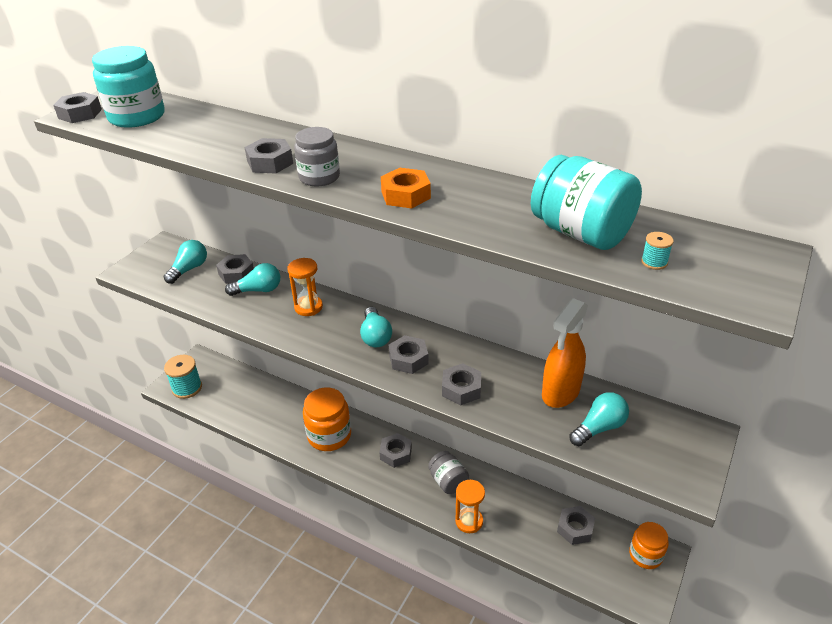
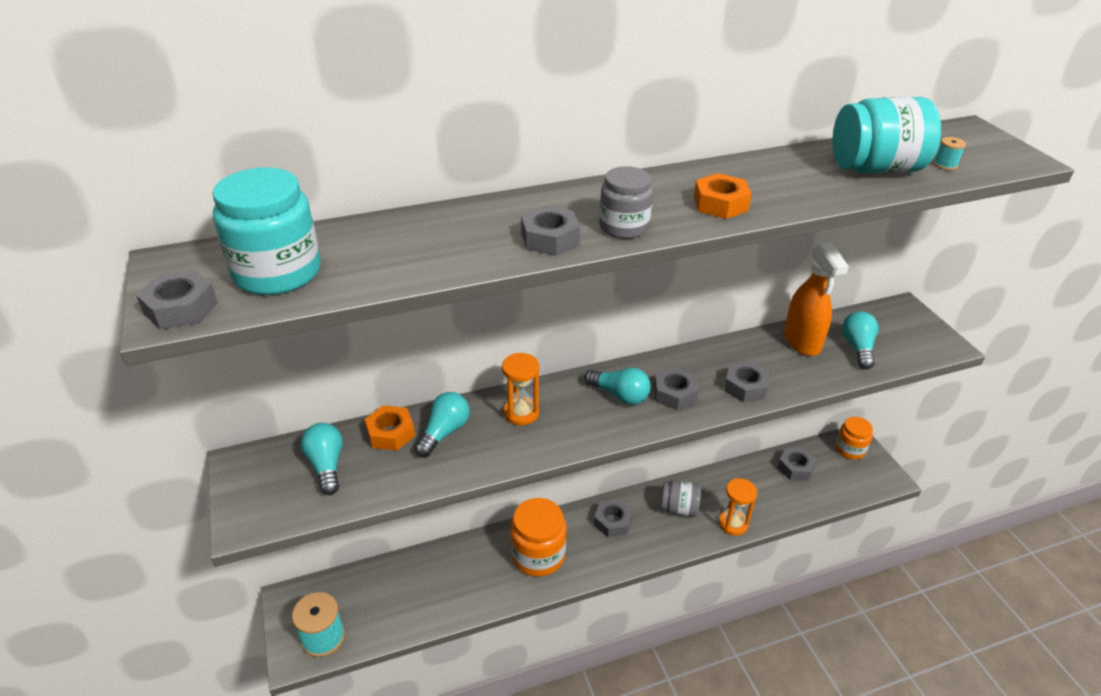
camera: 50 degrees left, 0 degrees up
(236, 273) = (390, 433): grey nut -> orange nut

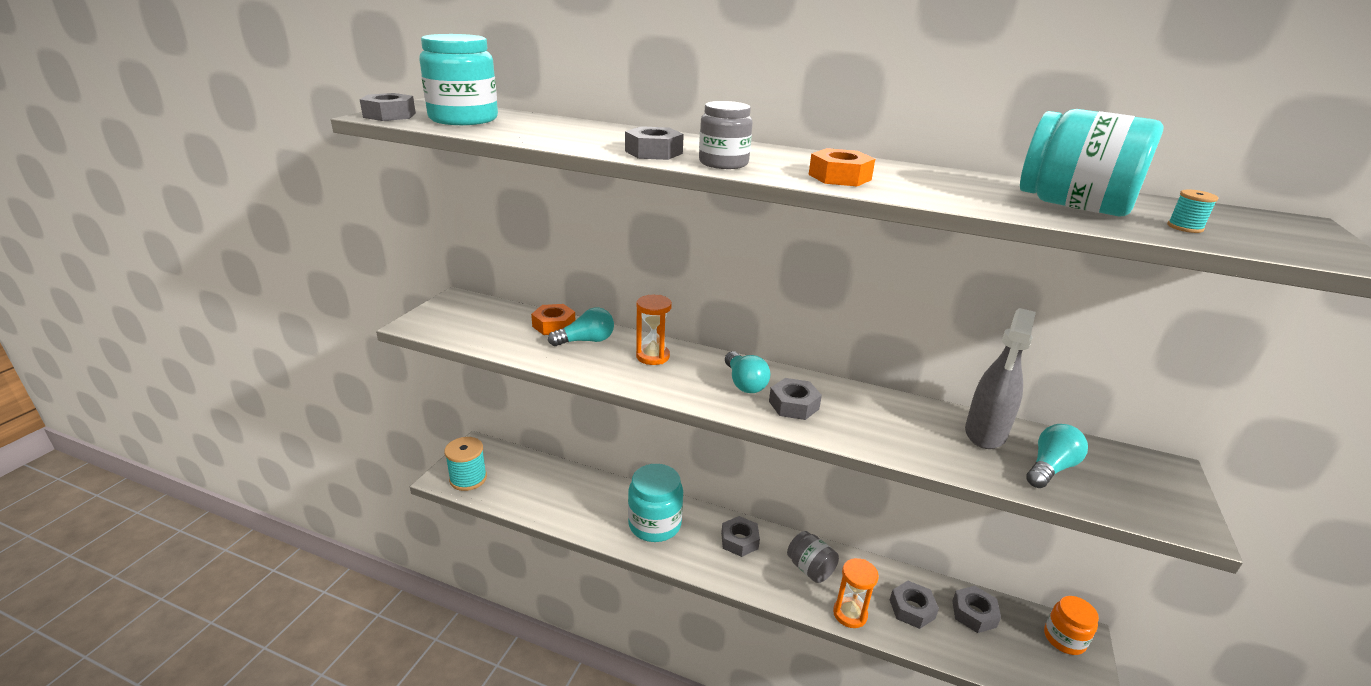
camera: 40 degrees right, 10 degrees down
(326, 465) = (494, 322): turquoise light bulb -> none
(538, 555) = (654, 524): orange jar -> turquoise jar
(745, 387) = (870, 433): grey nut -> grey nut (912, 609)
(802, 342) = (985, 433): orange spray bottle -> grey spray bottle

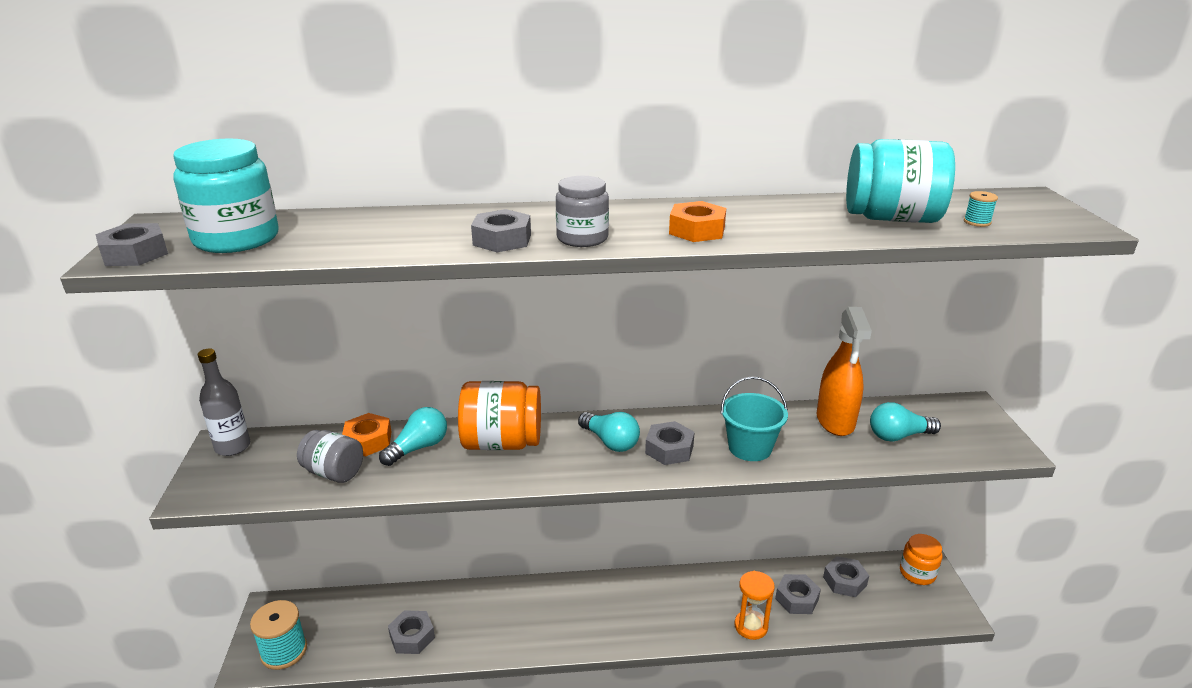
camera: 25 degrees left, 0 degrees up
(461, 302) = (233, 447): none -> grey bottle
(652, 356) = (502, 442): orange hourglass -> orange jar
(654, 524) = (526, 616): turquoise jar -> none
(739, 541) = (617, 598): grey nut -> grey nut (412, 637)
(810, 569) = (695, 599): grey jar -> grey jar (334, 473)
(874, 428) = (750, 448): none -> turquoise bucket
(985, 433) = (835, 421): grey spray bottle -> orange spray bottle
(1050, 468) = (898, 436): turquoise light bulb -> turquoise light bulb turned 120 degrees counterclockwise

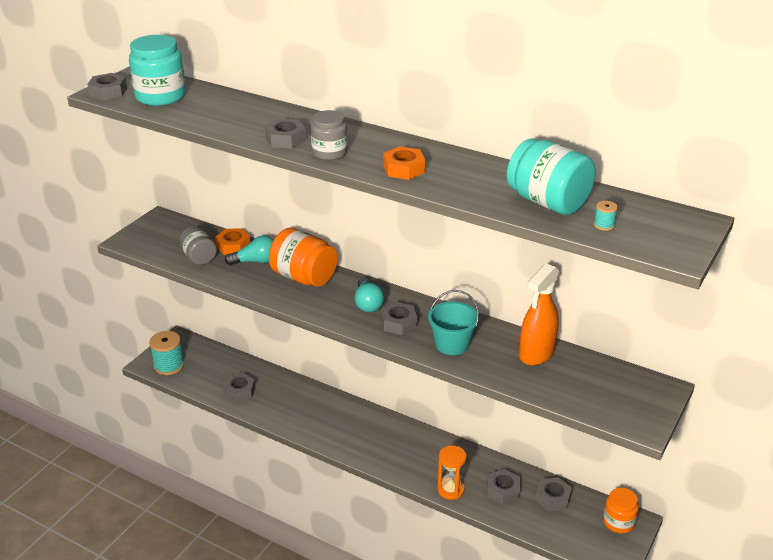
camera: 35 degrees right, 5 degrees up
(233, 447) = (164, 222): grey bottle -> none
(898, 436) = (569, 382): turquoise light bulb -> none

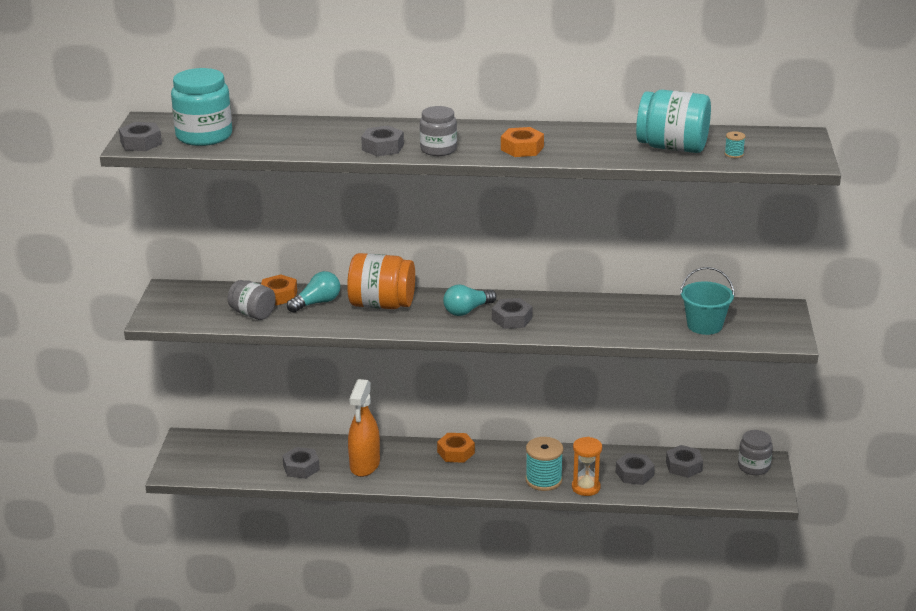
camera: 25 degrees left, 5 degrees down
(169, 365) = (198, 467): turquoise spool -> turquoise spool (543, 480)
(367, 417) = (456, 452): none -> orange nut
(368, 303) = (467, 310): turquoise light bulb -> turquoise light bulb turned 90 degrees clockwise
(452, 344) = (576, 323): turquoise bucket -> turquoise bucket (704, 325)
(536, 354) = (657, 311): orange spray bottle -> orange spray bottle (364, 465)
(618, 522) = (753, 467): orange jar -> grey jar

